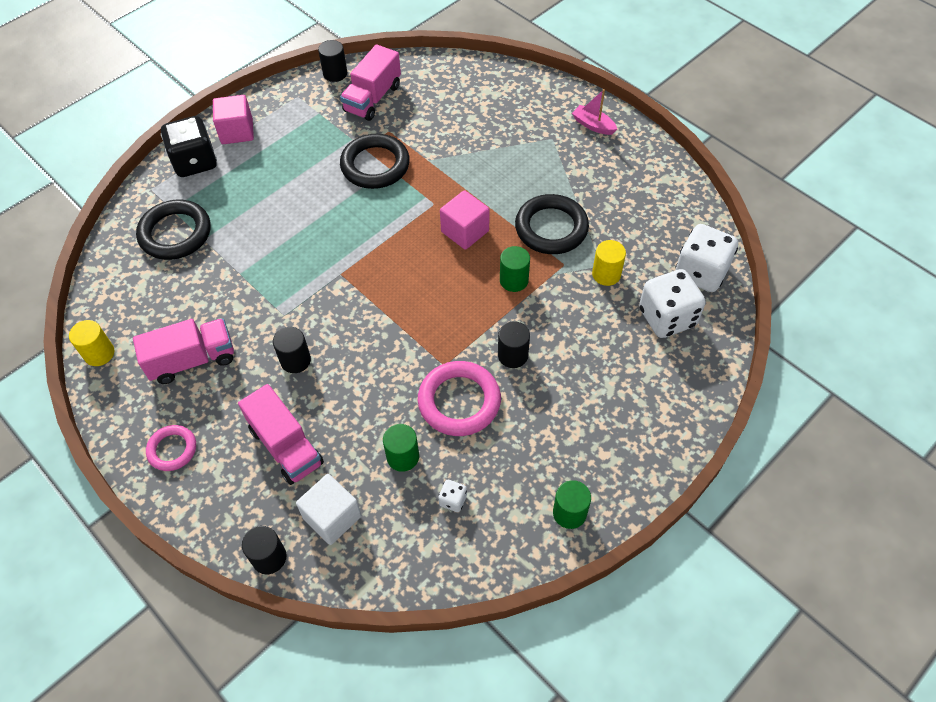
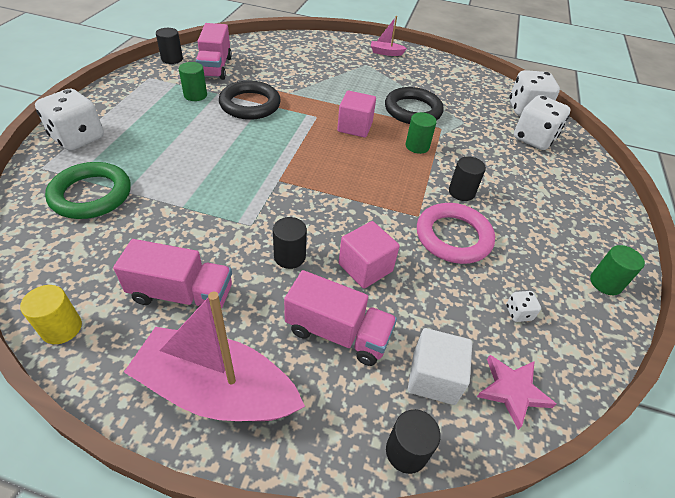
camera: 35 degrees left, 10 degrees down
(172, 449) = (217, 390): pink ring -> pink boat
(175, 233) = (91, 195): black ring -> green ring
(192, 360) = (182, 294): pink truck -> pink truck turned 60 degrees clockwise
(195, 162) = (78, 138): black dice -> white dice
(237, 131) = (107, 109): pink cube -> pink cube (365, 267)
(386, 558) = (512, 390): none -> pink star
(403, 457) = (448, 296): green cylinder -> green cylinder (195, 95)
(606, 274) = (473, 126): yellow cylinder -> none

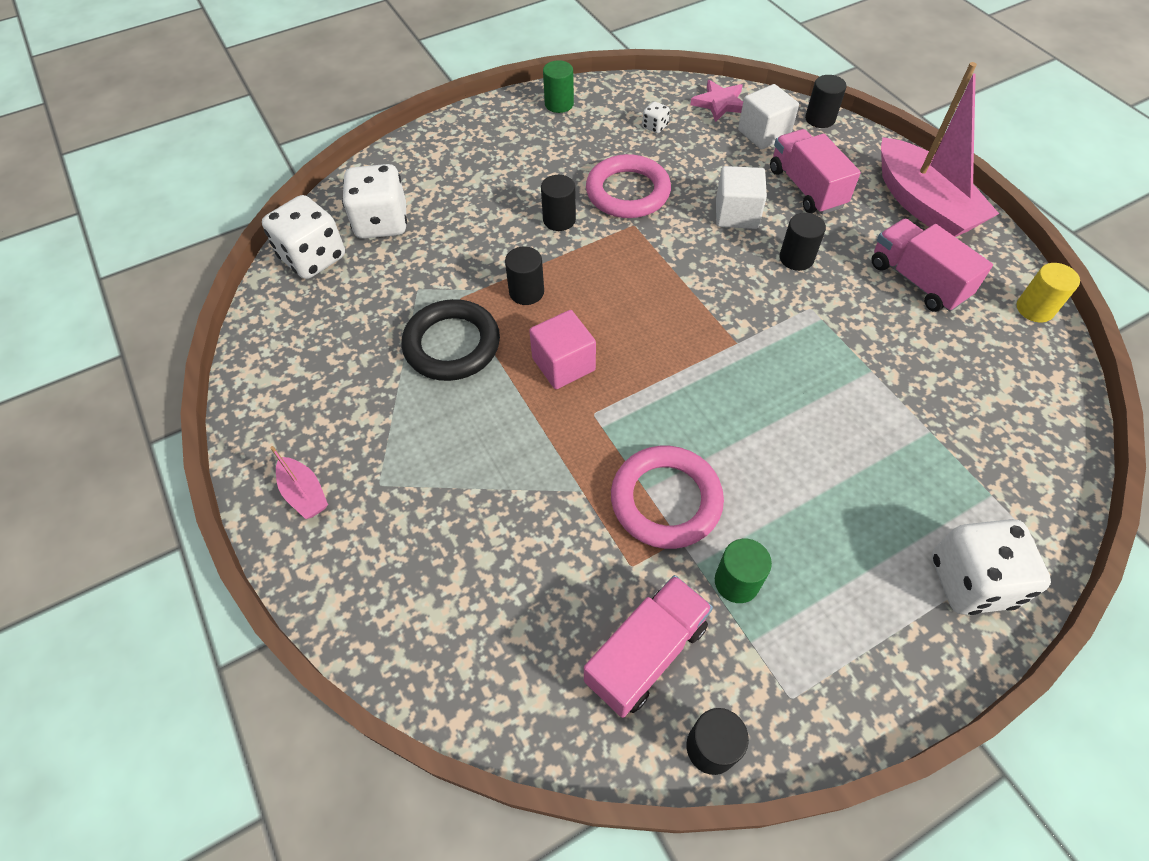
camera: 130 degrees left, 10 degrees up
(91, 195) = (975, 450): green ring -> none
(250, 104) = (666, 500): black ring -> pink ring
(365, 267) = (736, 214): pink cube -> white cube
(417, 146) = (526, 292): green cylinder -> black cylinder

